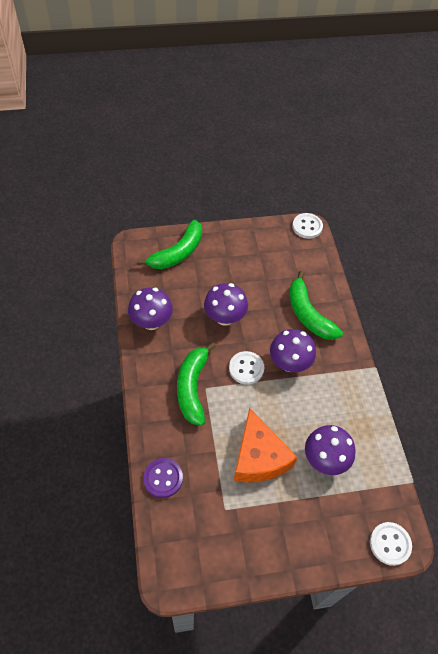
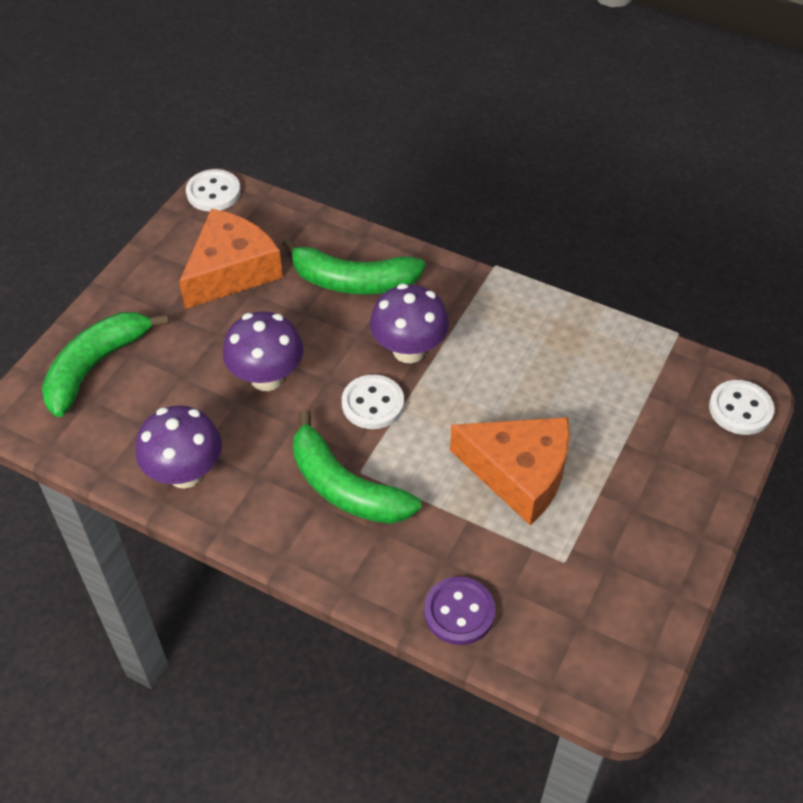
camera: 50 degrees left, 5 degrees down
(177, 253) = (96, 366): green banana -> green banana turned 135 degrees counterclockwise
(270, 264) = (231, 271): none -> orange cheese
(325, 460) = (580, 402): purple mushroom -> none

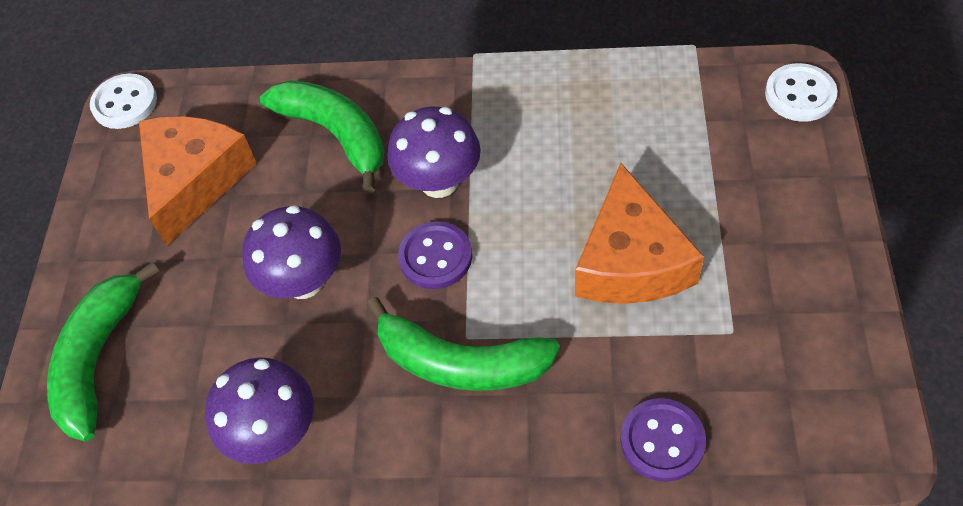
camera: 20 degrees left, 5 degrees up
(353, 281) = (336, 134): green banana -> green banana turned 120 degrees counterclockwise
(373, 404) = (435, 257): white button -> purple button
(519, 473) = (631, 261): orange cheese -> orange cheese turned 90 degrees clockwise

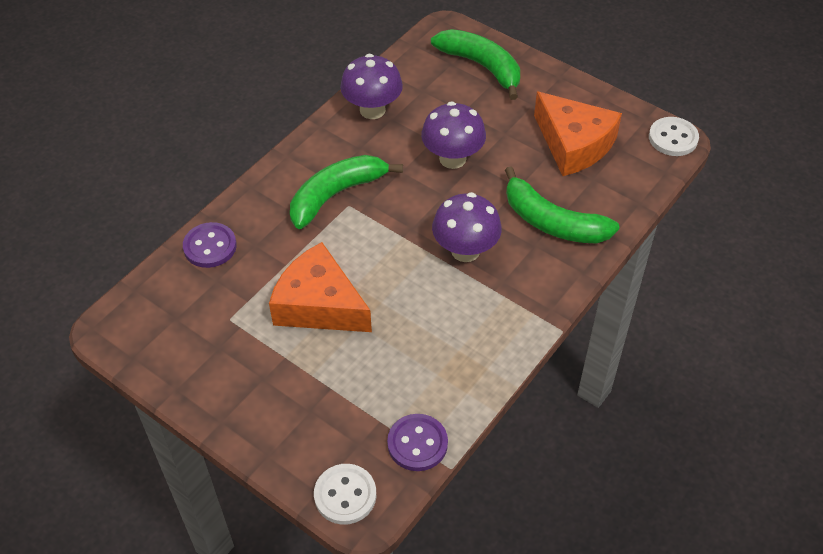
camera: 120 degrees right, 5 degrees down
(336, 134) = (552, 222): green banana -> green banana turned 45 degrees clockwise
(435, 257) = (412, 220): purple button -> purple button (417, 443)

